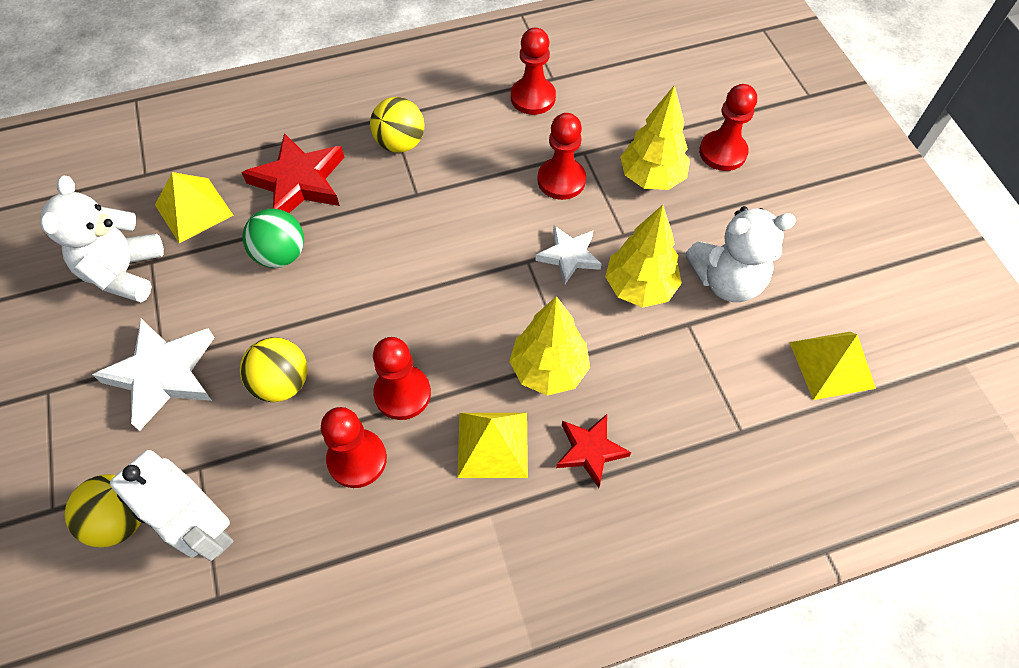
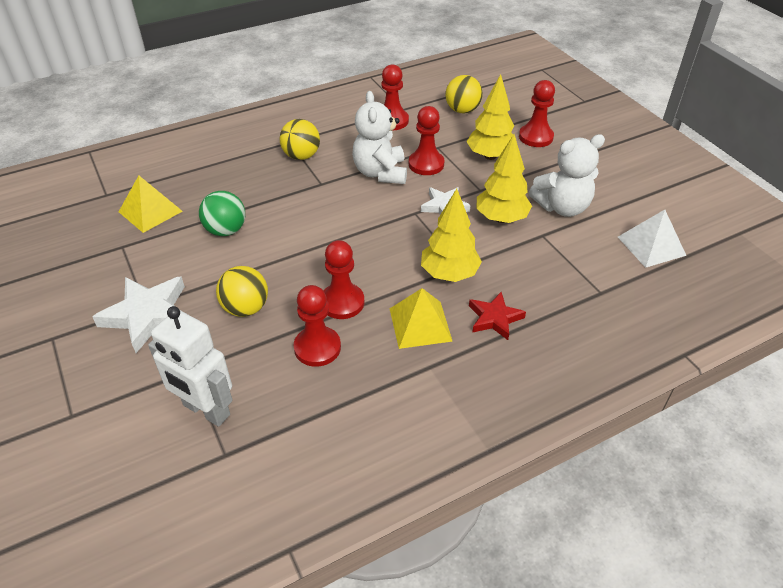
camera: 10 degrees left, 15 degrees down
(121, 520) = (132, 414): yellow ball -> yellow ball (462, 110)
(124, 272) = (102, 255): white teddy bear -> white teddy bear (380, 173)
(299, 182) = (229, 186): red star -> none
(831, 364) = (651, 246): yellow pyramid -> white pyramid

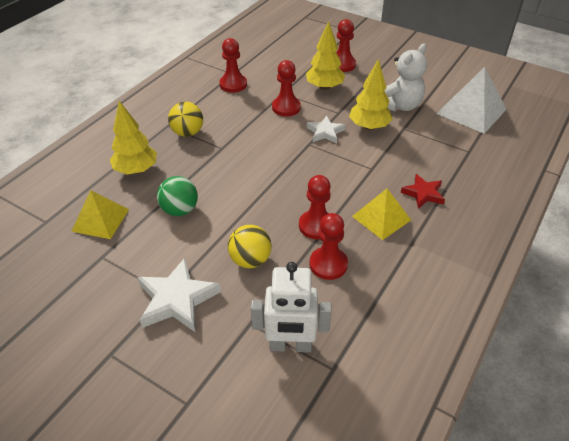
camera: 30 degrees left, 0 degrees up
(380, 173) = (259, 125): white teddy bear -> none
(449, 274) = (369, 176): yellow tree -> yellow tree (136, 170)
(462, 110) = (277, 61): yellow ball -> none
(651, 246) = (471, 111): white pyramid -> white pyramid, size x1.50

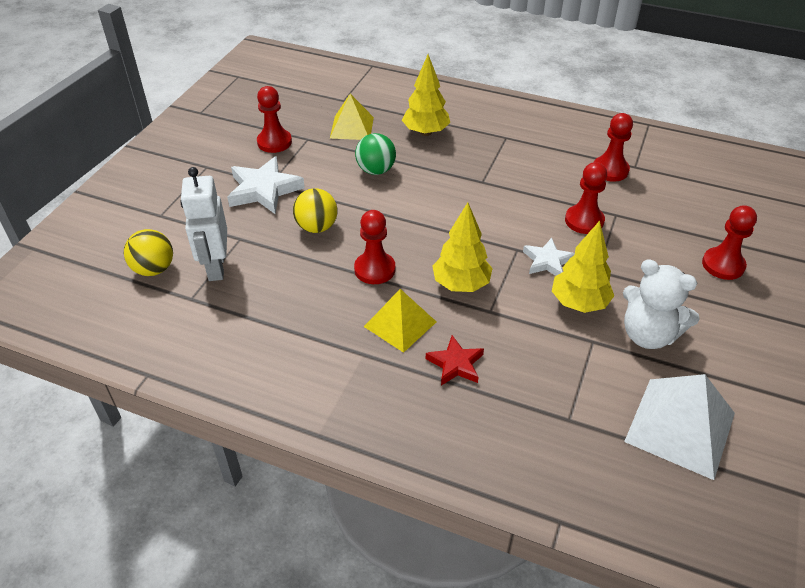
camera: 80 degrees right, 0 degrees up
(187, 133) = (498, 153): yellow ball -> yellow ball (154, 269)
(324, 87) = (651, 251): yellow tree -> yellow tree (461, 284)
(328, 264) = (319, 284): red pawn -> red pawn (274, 142)

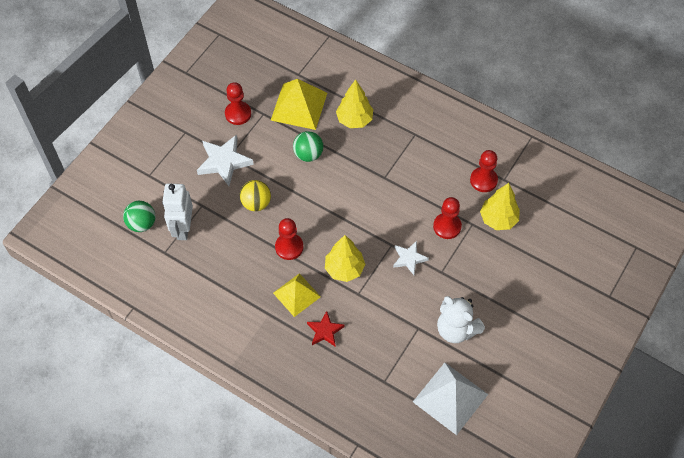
camera: 10 degrees right, 15 degrees up
(154, 269) = (142, 224): yellow ball -> green ball
(352, 127) = (299, 106): yellow pyramid -> yellow pyramid, size x1.50
(579, 303) = (419, 297): yellow tree -> yellow tree (498, 219)
(723, 265) = (530, 281): red pawn -> none

